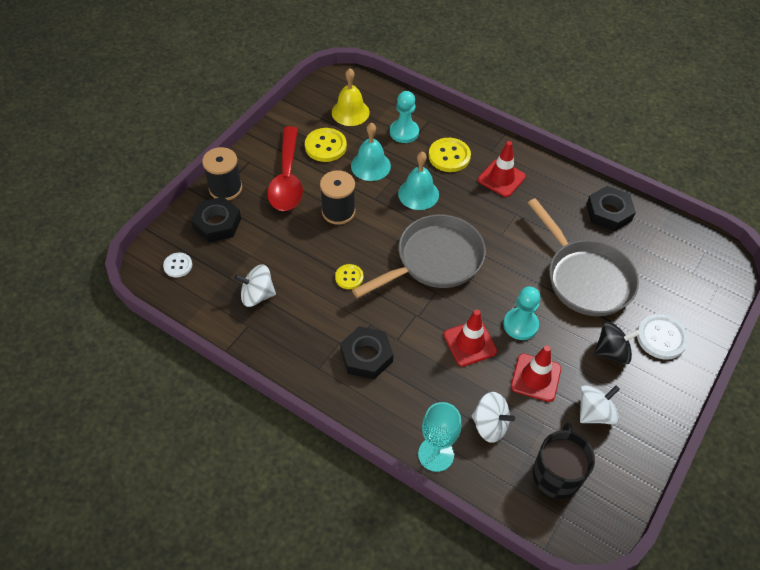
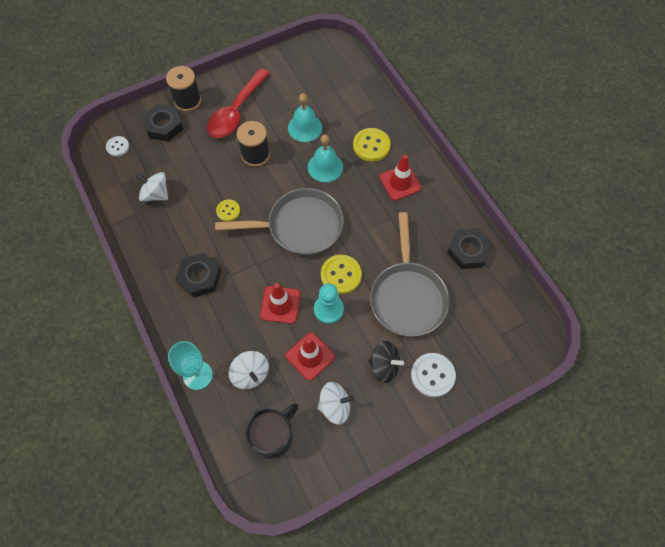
camera: 30 degrees right, 10 degrees up
(325, 146) = (282, 97): yellow button -> yellow button (341, 275)
(350, 112) = (320, 76): yellow bell -> none
(404, 132) = (350, 110): turquoise pawn -> none

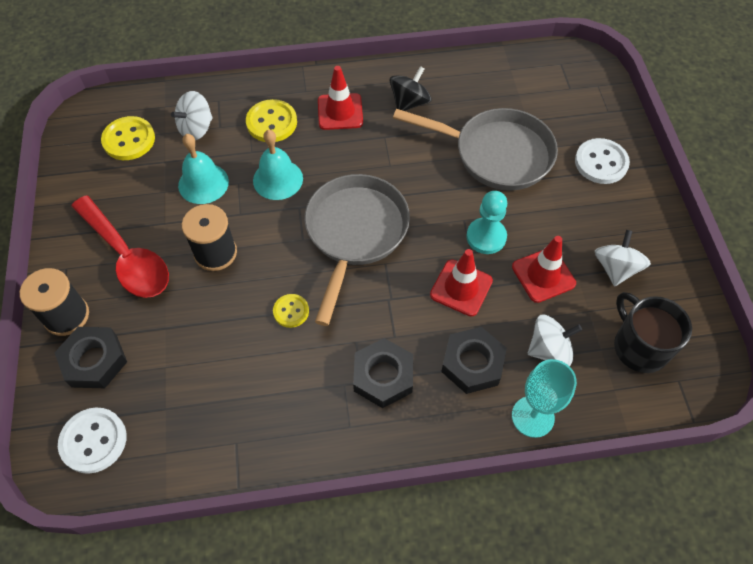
camera: 70 degrees left, 5 degrees down
(118, 147) = (93, 441): white button -> white button, size x1.66
(156, 194) = (215, 403): white spinning top -> white spinning top (196, 128)
(341, 275) = (443, 210): yellow button -> yellow button (129, 140)
(384, 366) = (577, 204): black spinning top -> black spinning top (409, 103)
(468, 251) = (459, 81): black nut -> black nut (472, 363)

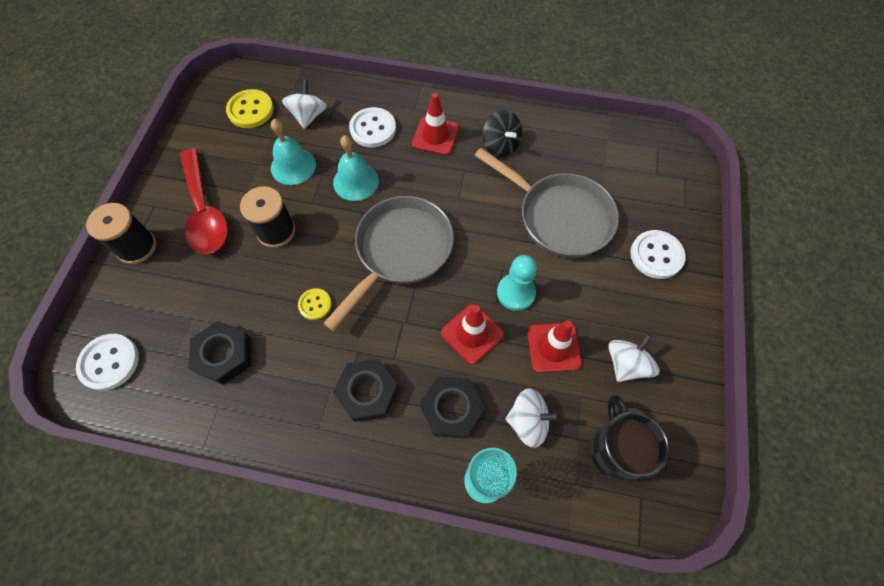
camera: 20 degrees right, 5 degrees up
(94, 361) = (140, 293): black nut -> black nut (223, 355)
(196, 128) = (308, 116): white spinning top -> white spinning top turned 120 degrees clockwise
(271, 122) = (373, 129): yellow button -> white button
(409, 103) = (500, 145): black spinning top -> black spinning top turned 90 degrees clockwise

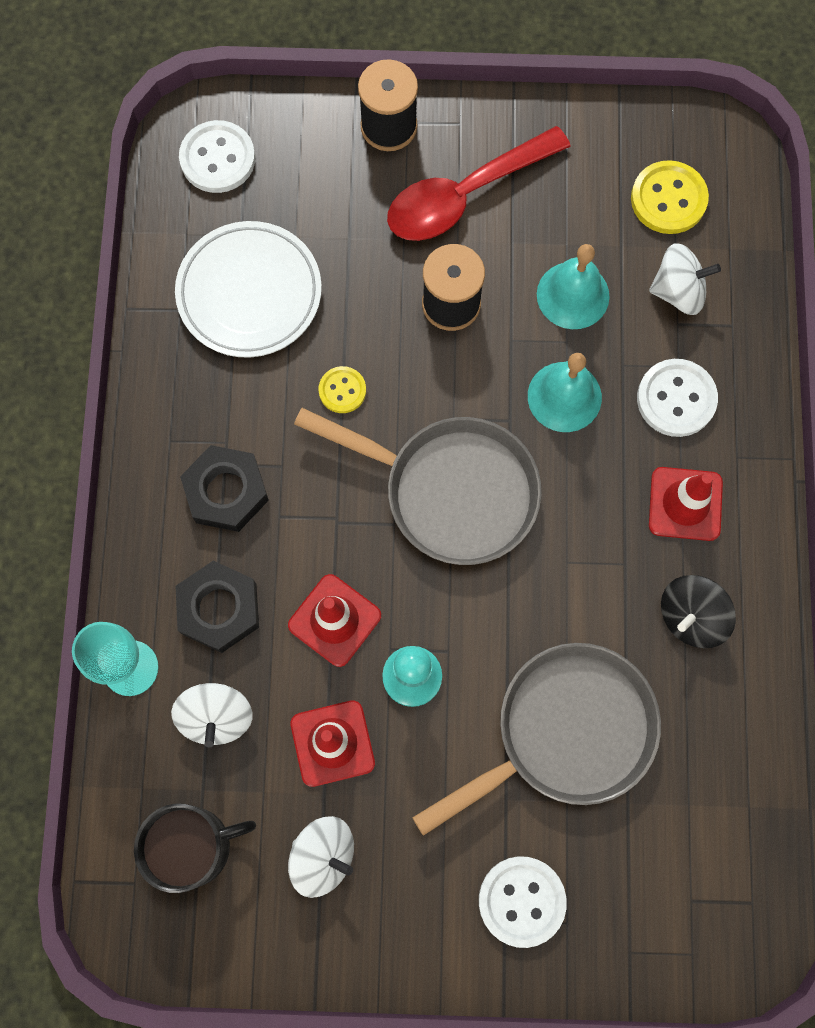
camera: 80 degrees right, 10 degrees up
(223, 355) = (249, 293): black nut -> white plate
(559, 216) = (565, 732): grey pan -> grey pan turned 150 degrees counterclockwise

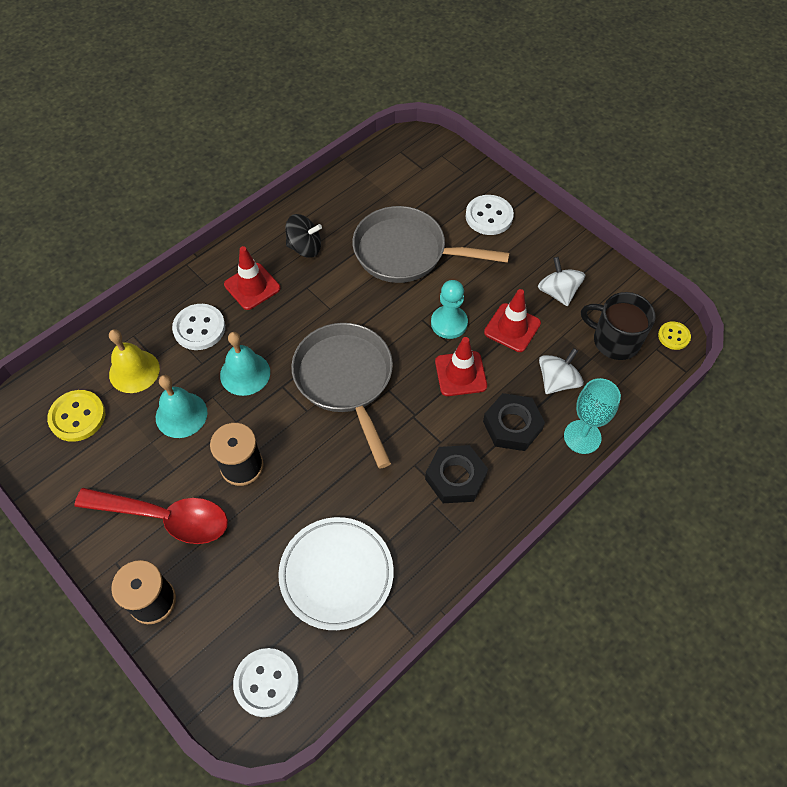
camera: 135 degrees left, 15 degrees down
(342, 390) = (344, 474): yellow button -> yellow button (673, 336)
(678, 291) = (134, 371): white spinning top -> yellow bell

